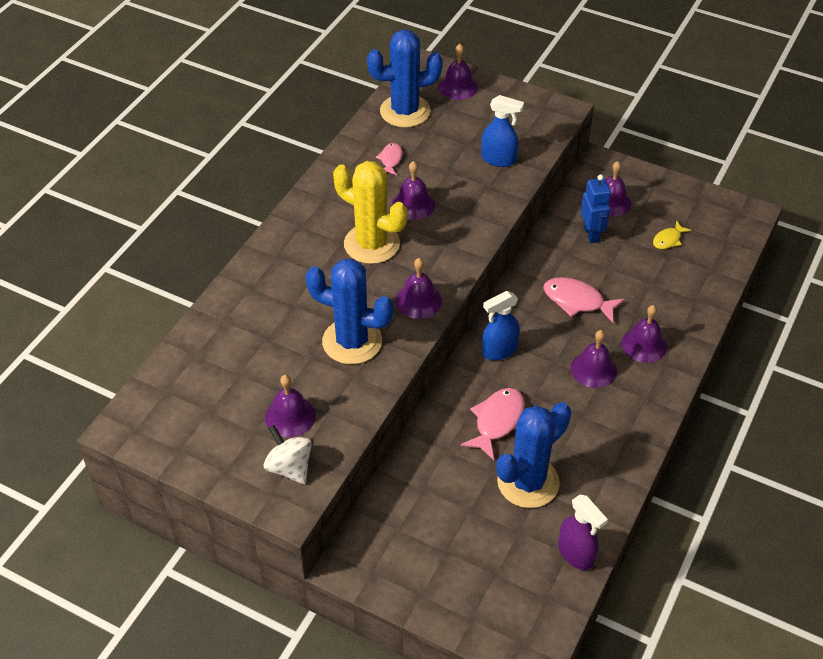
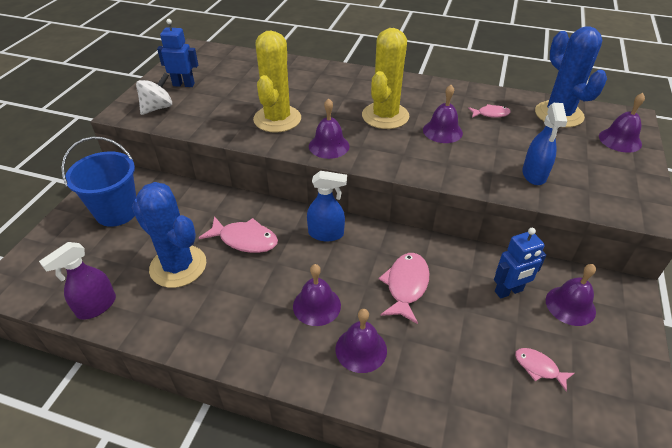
camera: 80 degrees right, 5 degrees down
(233, 439) = (183, 84): none -> blue robot
(290, 416) = (203, 102): purple bell -> none
(352, 341) = (277, 119): blue cactus -> yellow cactus
(426, 551) = (117, 212): none -> blue bucket
(499, 350) = (326, 234): blue spray bottle -> blue spray bottle turned 135 degrees clockwise
(668, 239) = (539, 368): yellow fish -> pink fish

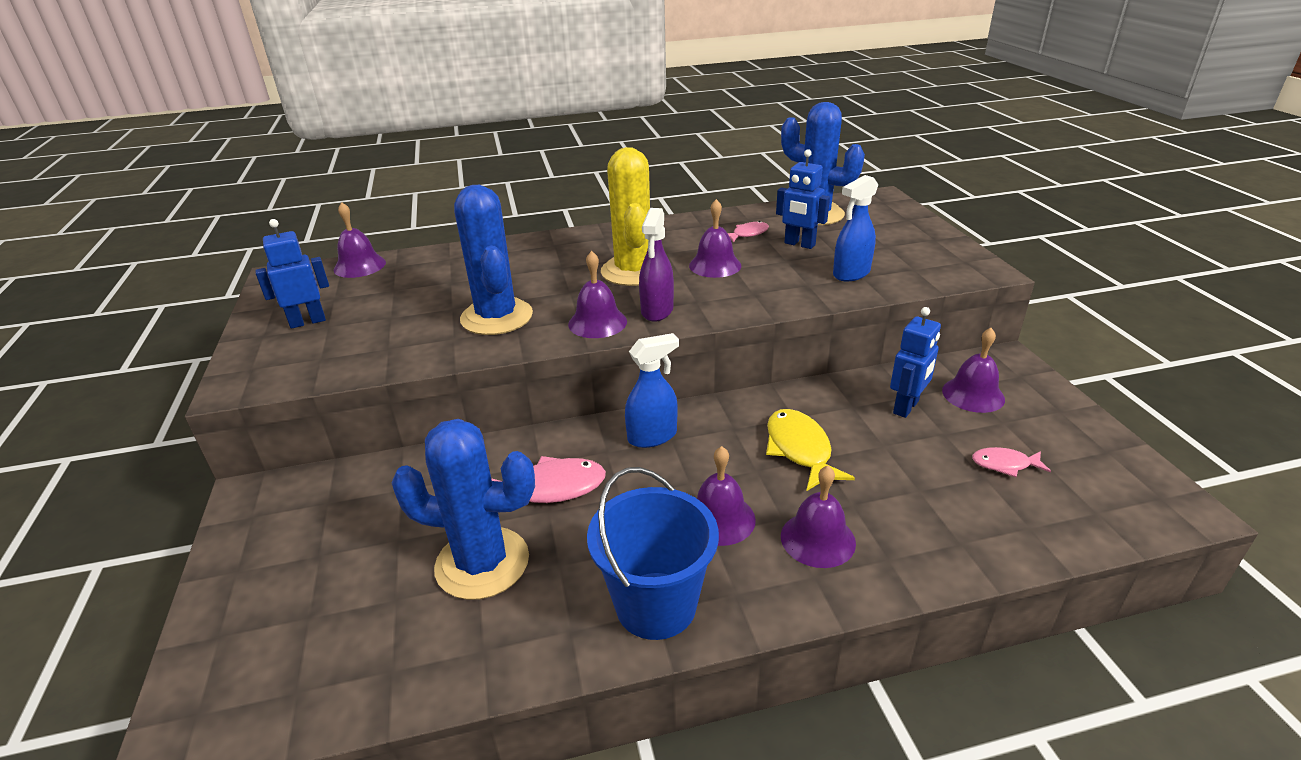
camera: 30 degrees left, 10 degrees down
(96, 306) = (396, 678): purple spray bottle -> purple spray bottle (657, 311)
(117, 212) = (308, 539): blue bucket -> blue bucket (656, 605)
(157, 108) = (293, 361): white spinning top -> none
(277, 119) = (496, 317): yellow cactus -> blue cactus
(406, 286) = (800, 450): pink fish -> yellow fish
(520, 136) = (799, 244): none -> blue robot
(534, 175) = (851, 273): blue spray bottle -> blue spray bottle turned 75 degrees clockwise
(620, 140) = (893, 219): purple bell -> purple bell (359, 266)

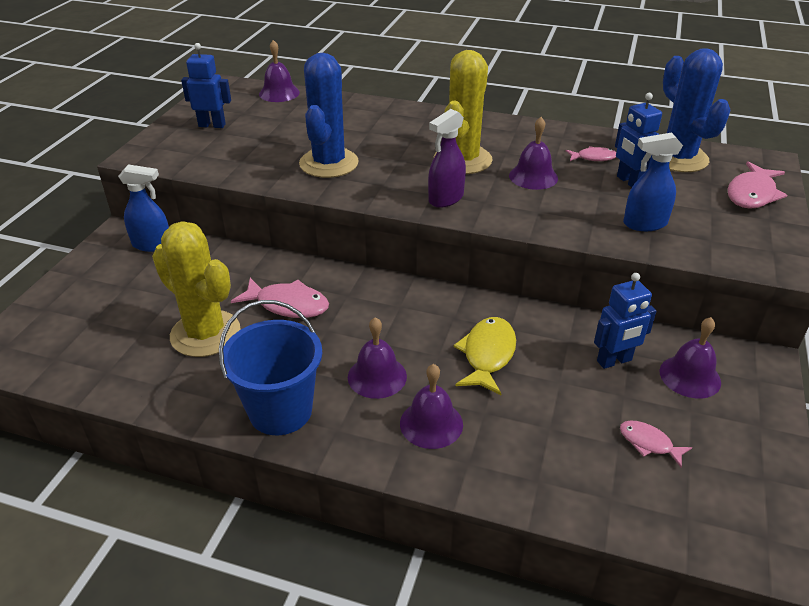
camera: 30 degrees right, 5 degrees up
(482, 563) = (205, 334): blue cactus -> yellow cactus
(597, 322) = (392, 192): purple bell -> none
(652, 436) = (389, 298): blue spray bottle -> blue spray bottle (152, 244)
(900, 224) = (752, 194): none -> pink fish

